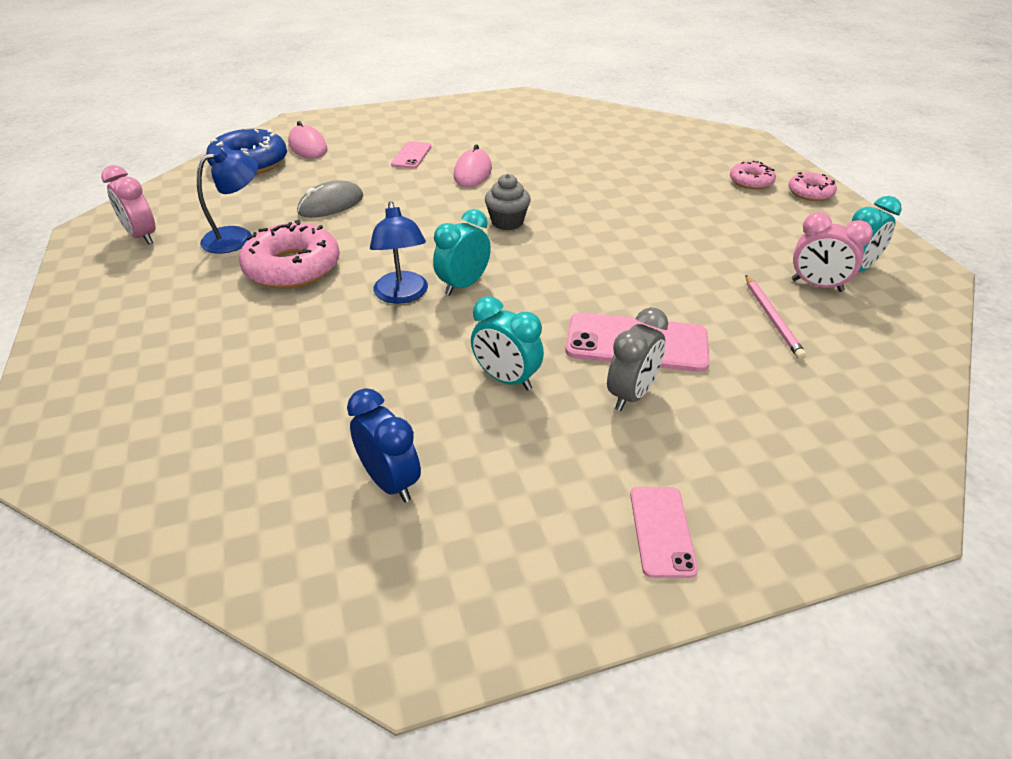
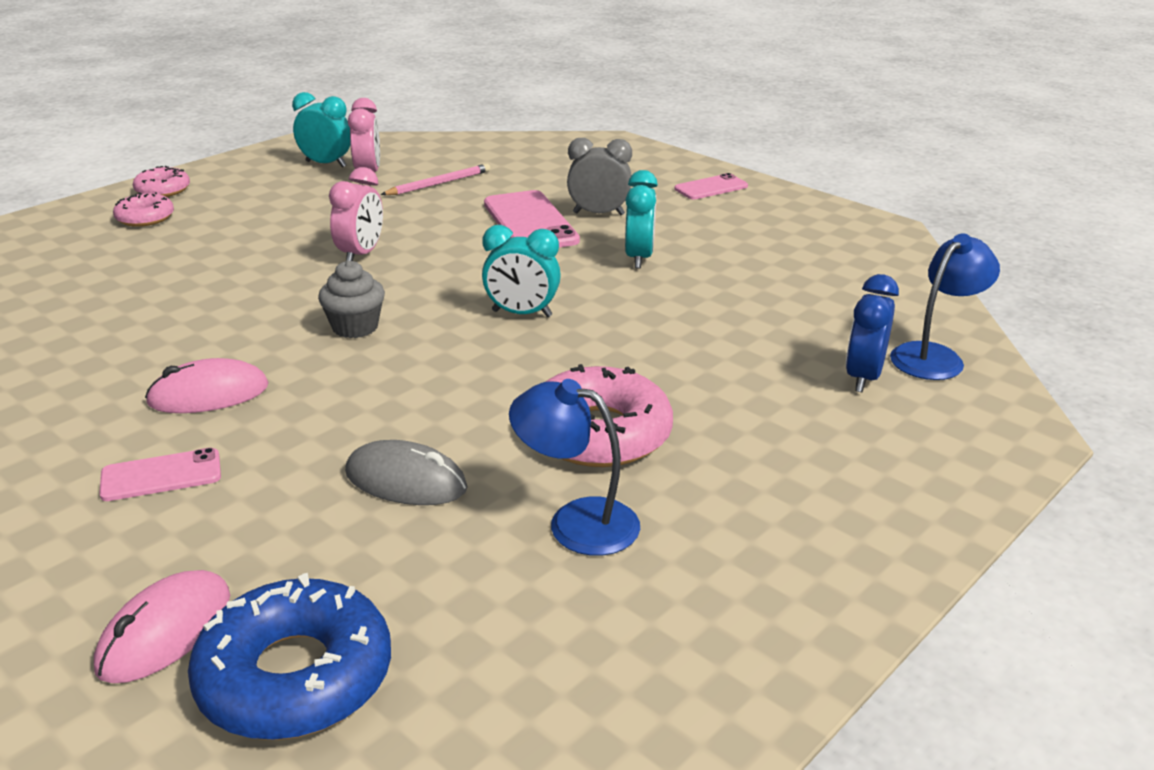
camera: 120 degrees left, 10 degrees down
(142, 236) = (671, 631): pink clock -> pink clock (361, 255)
(390, 481) = (797, 268): blue clock -> blue clock (863, 377)
(402, 295) = (576, 340): blue lamp -> blue lamp (935, 356)

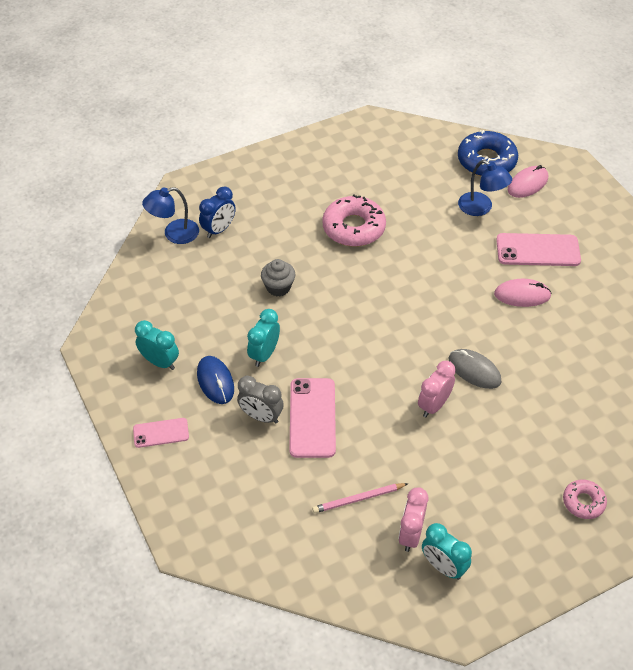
camera: 160 degrees left, 20 degrees up
(161, 475) = (538, 250): pink phone -> pink phone, size x1.72
(163, 190) = (577, 551): pink donut -> none
(355, 327) = (447, 329): grey cupcake -> grey cupcake (278, 287)
(406, 480) = (439, 223): grey mouse -> grey mouse (474, 370)
(522, 314) = (355, 318): turquoise clock -> turquoise clock (160, 362)
(576, 522) = (381, 190): blue lamp -> blue lamp (481, 208)
(685, 228) = (215, 381): none -> blue mouse

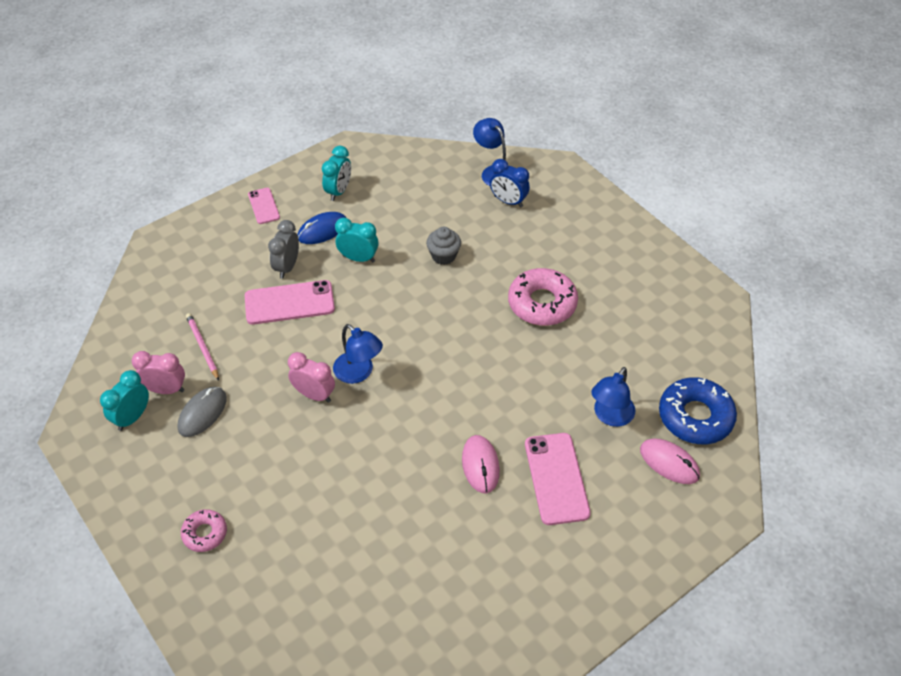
camera: 80 degrees right, 0 degrees up
(413, 368) = (359, 373): none -> blue lamp
(474, 370) = (363, 426): grey mouse -> grey mouse (202, 413)

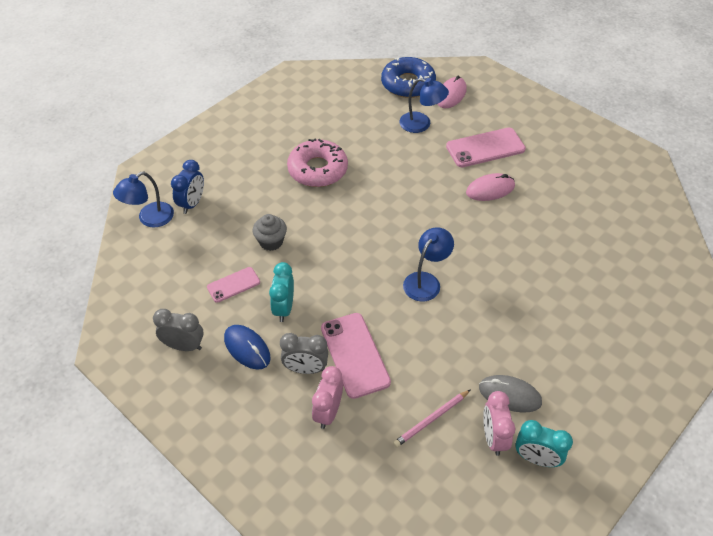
camera: 100 degrees left, 0 degrees up
(205, 533) = (627, 356): pink donut -> none
(264, 206) = (213, 416): pink phone -> pink phone (233, 284)
(314, 395) = (459, 309): pink clock -> pink clock (328, 412)
(339, 191) = (184, 346): turquoise clock -> grey clock

